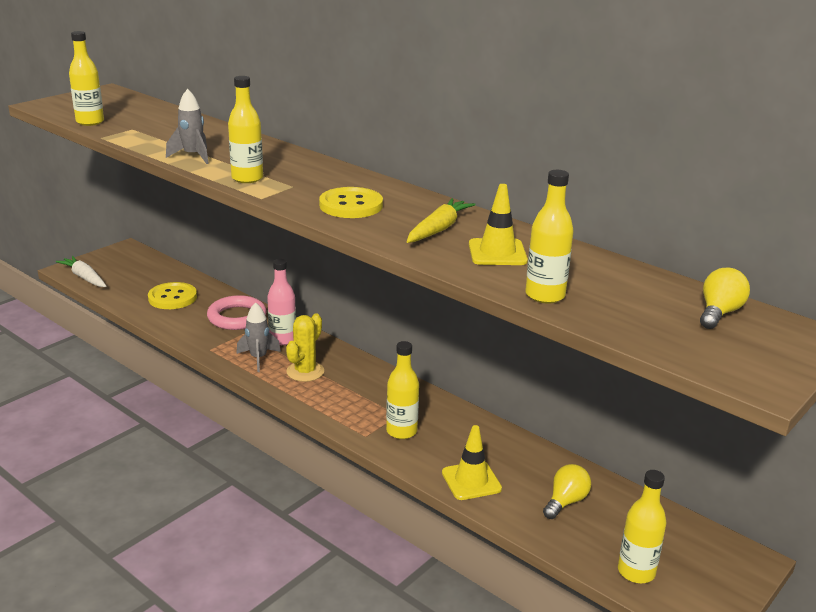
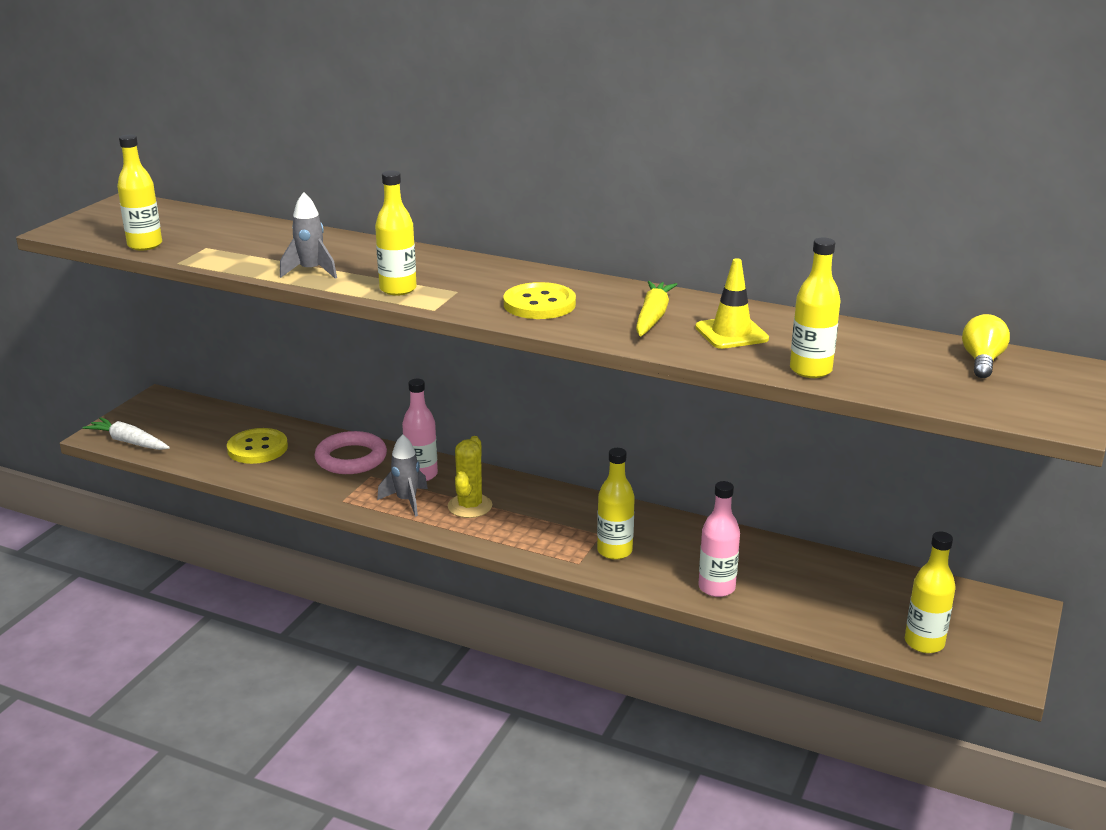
camera: 15 degrees left, 0 degrees up
(471, 481) = (716, 588): yellow traffic cone -> pink bottle
(565, 501) = (822, 589): yellow light bulb -> none

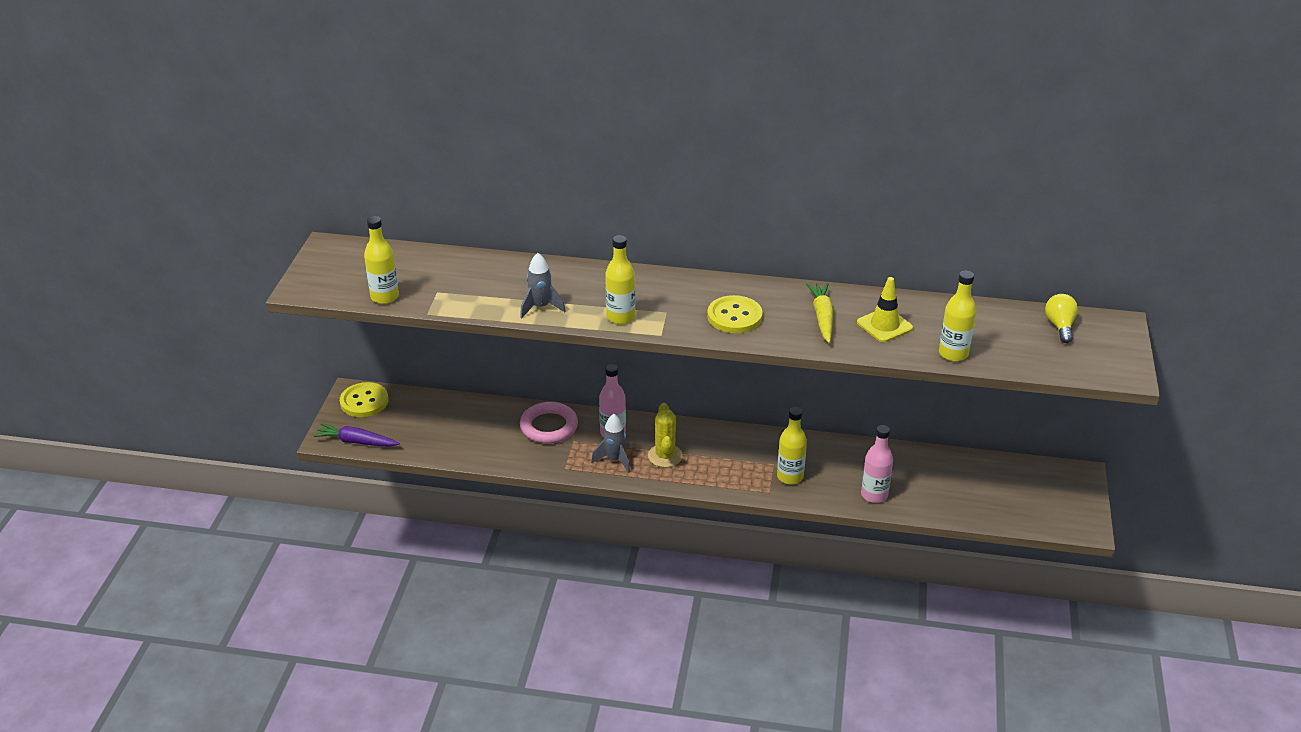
camera: 15 degrees left, 10 degrees up
(129, 442) = (356, 442): white carrot -> purple carrot
(257, 448) = (467, 430): yellow button -> yellow button (364, 401)
(924, 643) = (1027, 513): yellow bottle -> none

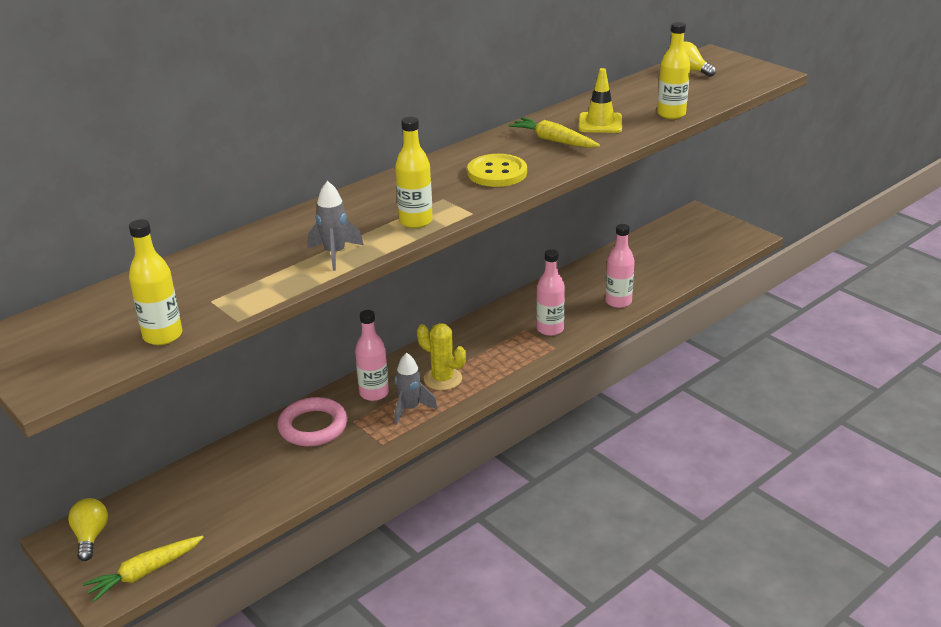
camera: 50 degrees left, 5 degrees down
(356, 442) = (145, 573): purple carrot -> yellow carrot
(364, 401) = (91, 536): yellow button -> yellow light bulb
(790, 477) = (550, 329): yellow bottle -> pink bottle

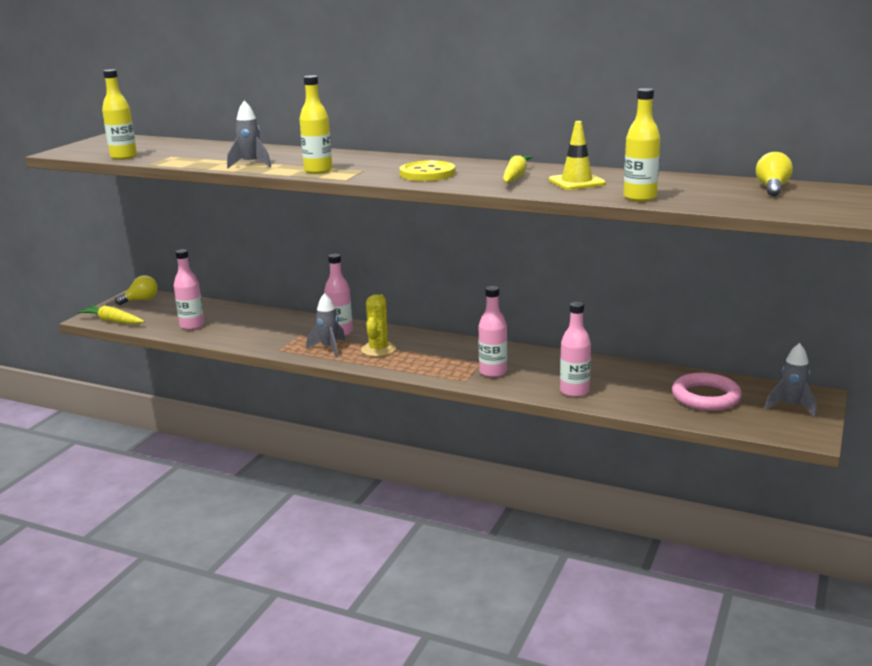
camera: 65 degrees right, 10 degrees down
(240, 500) = (192, 326): none -> pink bottle
(313, 426) = (285, 324): pink ring -> pink ring (705, 397)
(706, 227) = (791, 407): none -> grey rocket

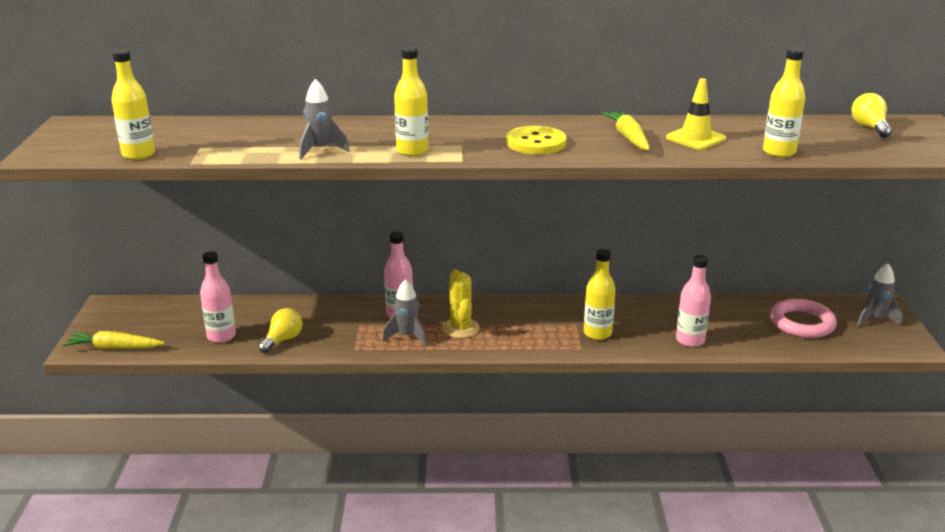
camera: 25 degrees left, 5 degrees up
(141, 300) = (121, 312): yellow light bulb -> yellow light bulb (283, 340)
(493, 372) = (597, 333): pink bottle -> yellow bottle

